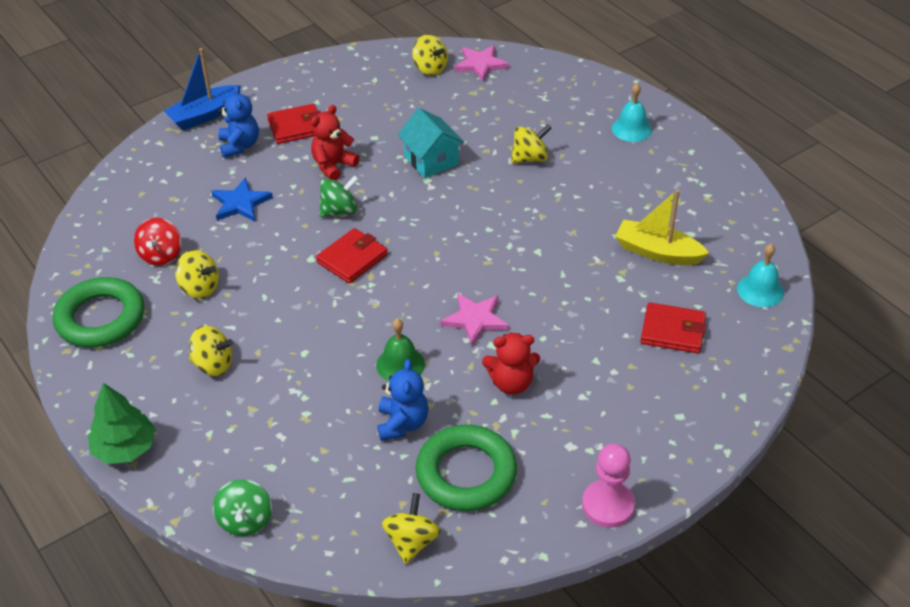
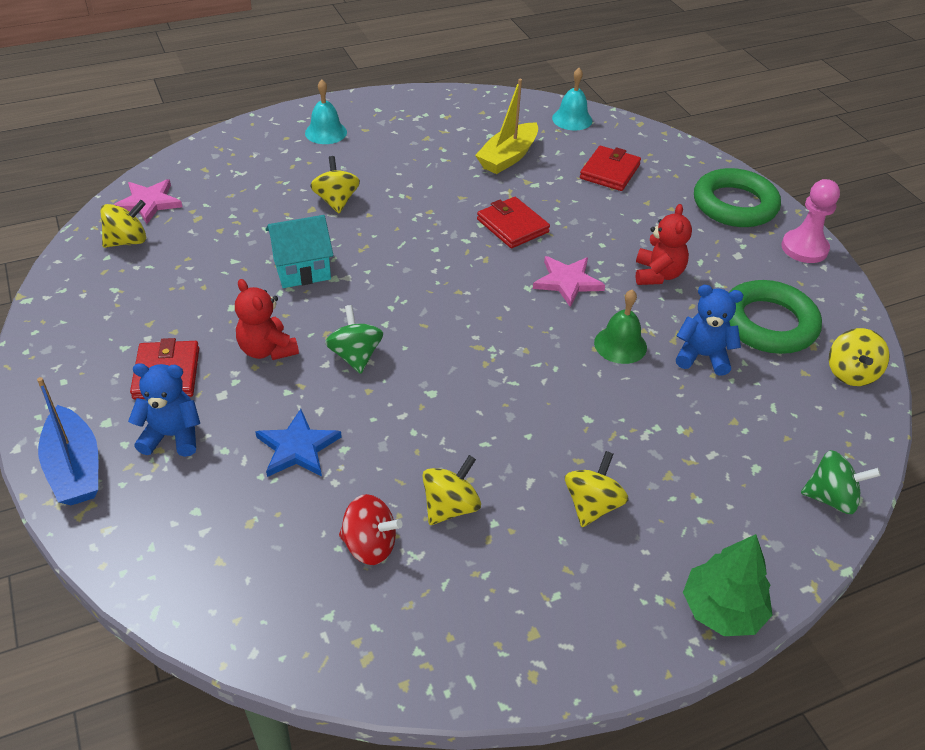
camera: 80 degrees left, 0 degrees up
(100, 318) = (477, 628): green ring -> green ring (734, 205)
(352, 258) = (445, 357): red wallet -> red wallet (512, 226)
(412, 542) = (850, 373): yellow spinning top -> yellow spinning top turned 105 degrees counterclockwise

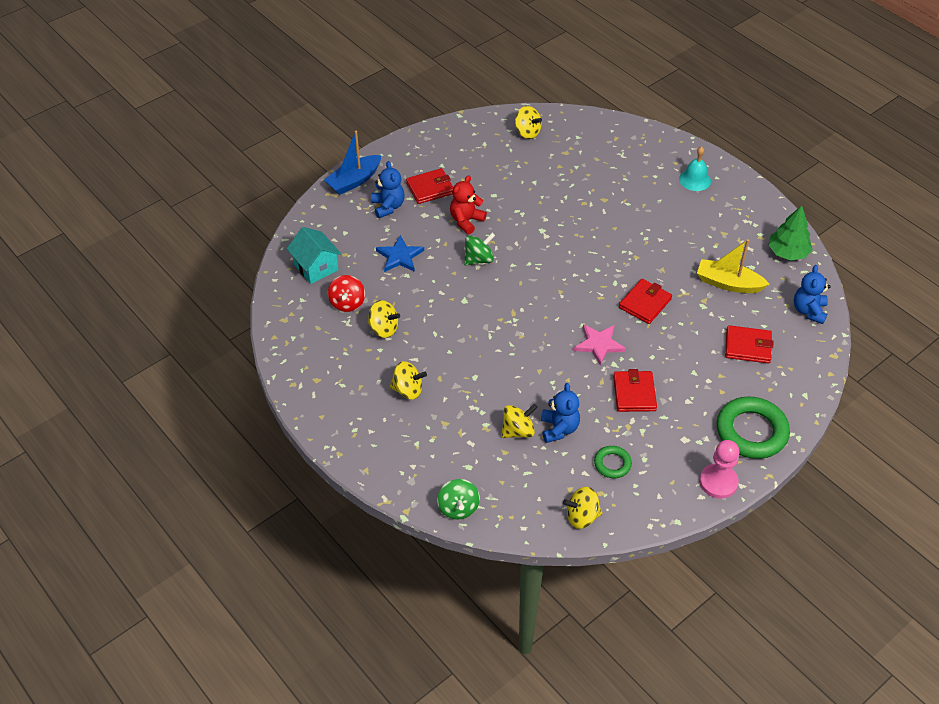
camera: 75 degrees right, 5 degrees up
(148, 203) = (567, 127): pink star -> none
(302, 269) = (542, 213): turquoise house -> turquoise house (316, 267)
(336, 201) = (619, 208): yellow spinning top -> yellow spinning top (518, 431)
(572, 119) = (808, 311): turquoise bell -> blue teddy bear
(620, 345) = (549, 383): green bell -> none
(657, 274) = (634, 393): red teddy bear -> red wallet
(722, 609) = (356, 458): green tree -> green tree (787, 252)
(768, 323) = (612, 464): green ring -> green ring, size x0.51

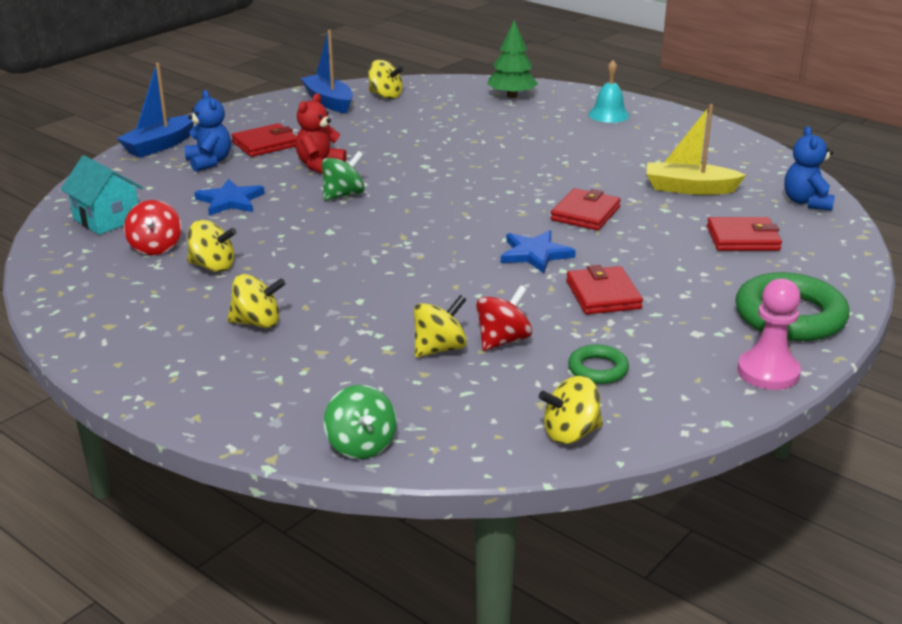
camera: 10 degrees left, 20 degrees down
(483, 136) = (329, 102): none -> blue boat
(559, 429) = (503, 340): blue teddy bear -> red spinning top
(599, 344) = (535, 254): pink star -> blue star
(787, 252) = (753, 159): green tree -> green tree (512, 96)

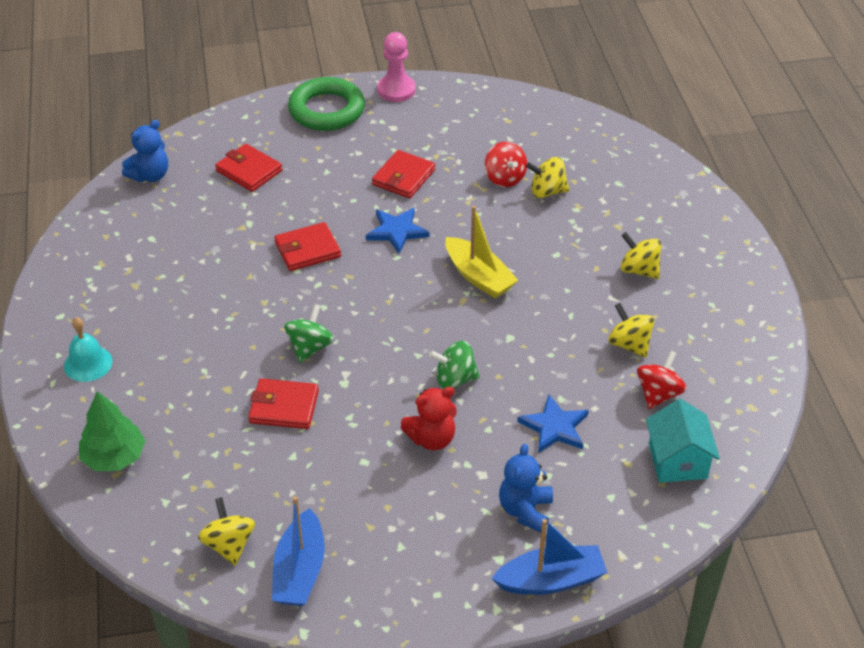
camera: 140 degrees left, 15 degrees up
(265, 144) = (445, 513): red wallet -> red wallet (284, 407)
(361, 445) = (650, 157): green spinning top -> green spinning top (310, 347)
(503, 340) = (505, 178): red spinning top -> red spinning top turned 105 degrees counterclockwise
(570, 433) = (539, 112): yellow spinning top -> none
(598, 369) = (478, 135): green ring -> none
(689, 188) = (197, 232): yellow boat -> yellow boat (478, 277)

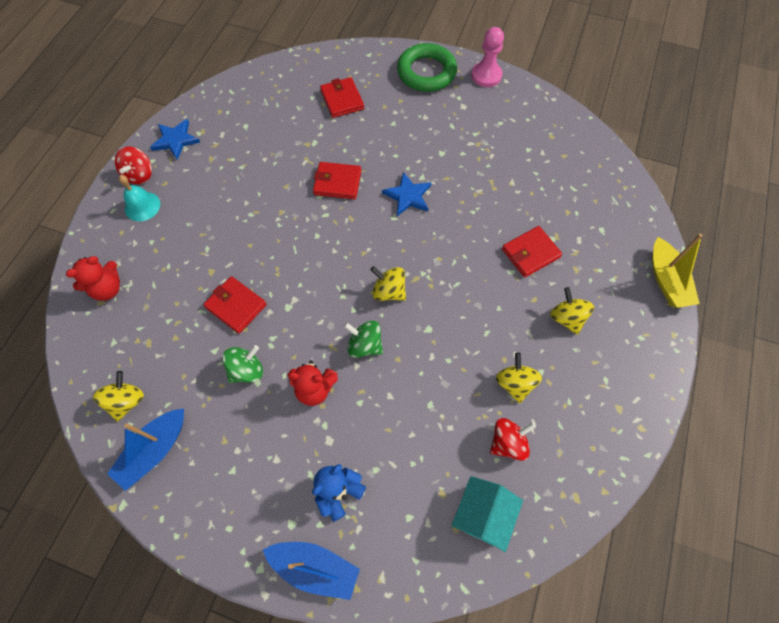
camera: 30 degrees right, 20 degrees up
(114, 457) = (107, 289): green tree -> red teddy bear
(150, 175) = (277, 76): blue teddy bear -> none
(310, 347) = (285, 265): green spinning top -> green spinning top (246, 370)
(403, 177) = (443, 152): red wallet -> red wallet (530, 253)
(478, 277) = (440, 263): yellow boat -> yellow boat (666, 280)
(505, 178) = (516, 186): red spinning top -> red spinning top (140, 175)
(547, 191) = (540, 212): yellow spinning top -> yellow spinning top (389, 291)
(554, 427) = (408, 428): blue star -> blue star (175, 140)

